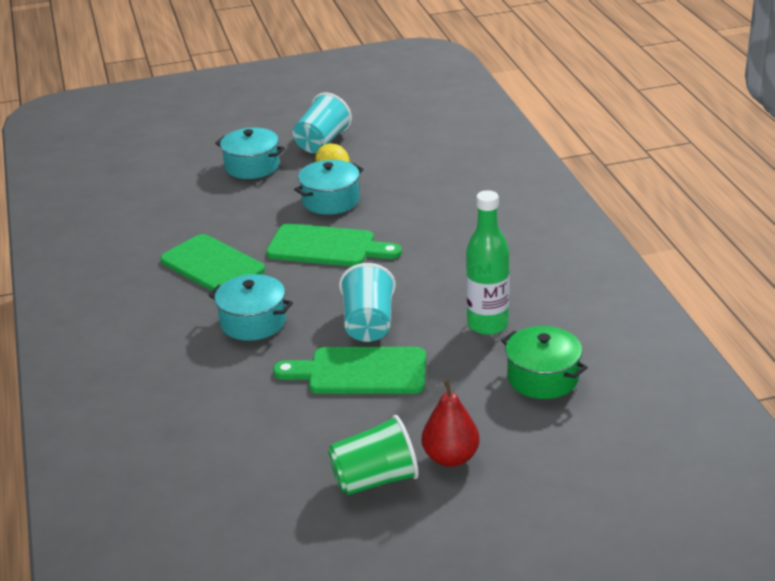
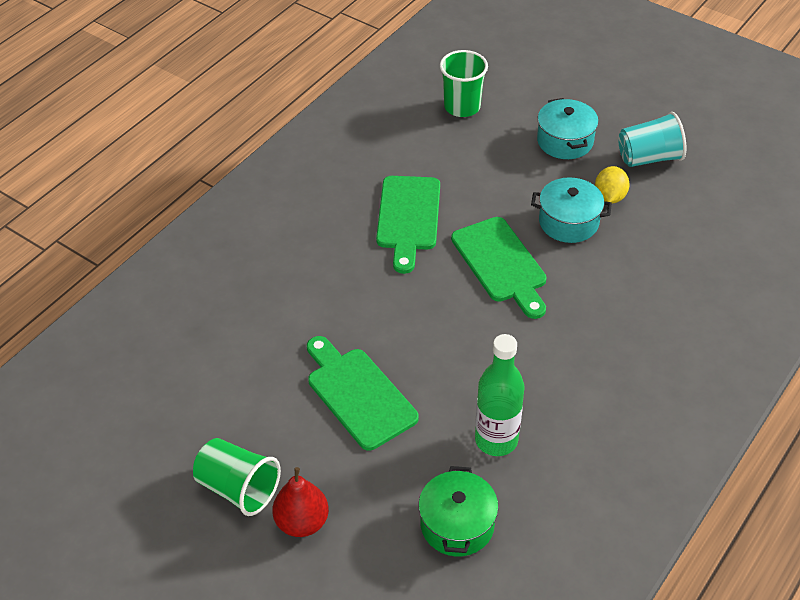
camera: 50 degrees right, 15 degrees up
(143, 192) = (462, 107): none -> green cup
(253, 322) = (361, 287): turquoise pot -> none
(368, 324) = (423, 359): turquoise cup -> none

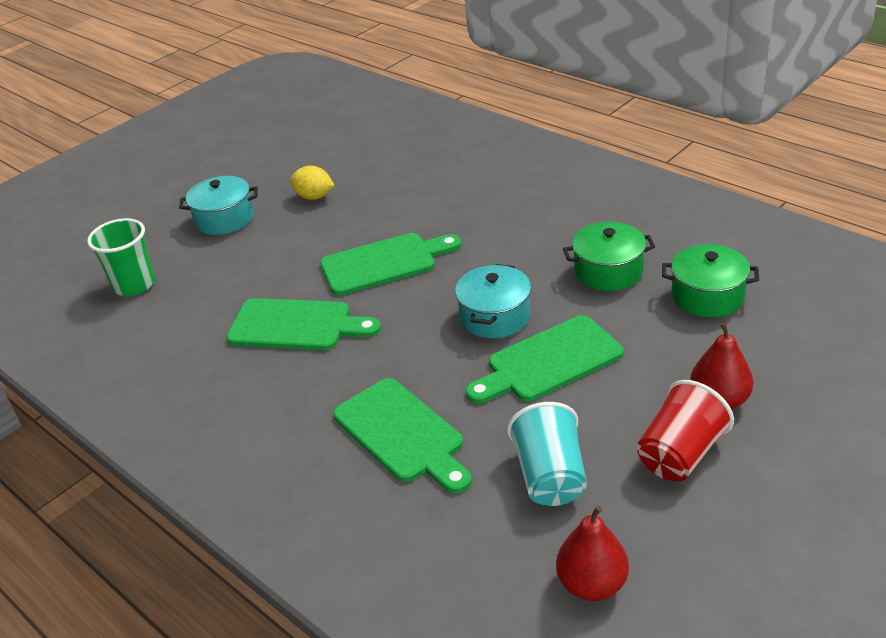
camera: 80 degrees left, 10 degrees down
(115, 426) = (592, 584): none -> red pear
(238, 488) = (680, 454): green cup -> red cup
(274, 302) = (402, 434): none -> green cutting board
(496, 440) = (608, 271): green bottle -> green pot
(568, 222) = (339, 221): turquoise pot -> turquoise pot (495, 317)
(649, 158) = (270, 173): turquoise cup -> turquoise cup (550, 476)

